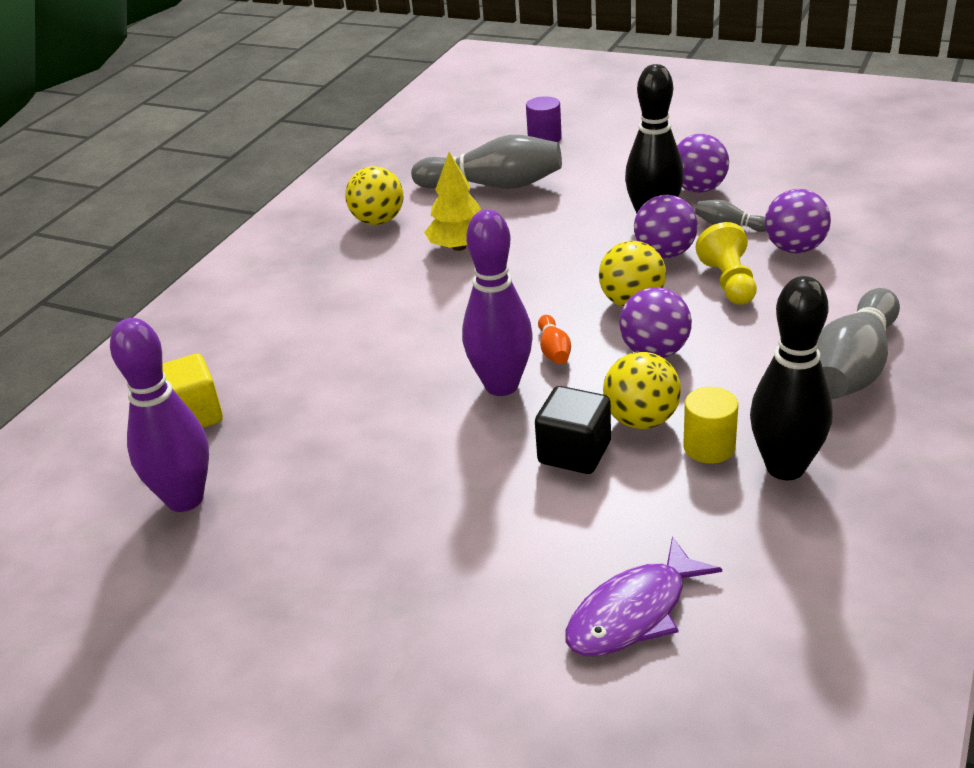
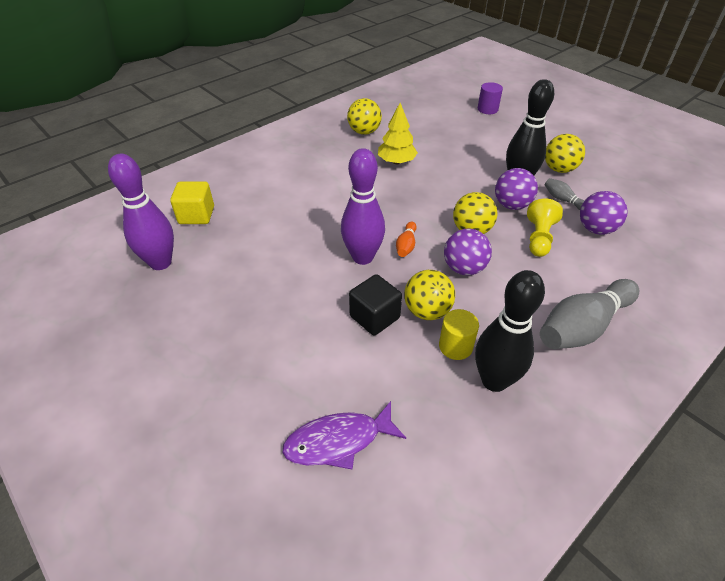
camera: 20 degrees right, 10 degrees up
(494, 185) = (440, 130): grey bowling pin -> none
(698, 189) = (559, 169): purple ball -> yellow ball

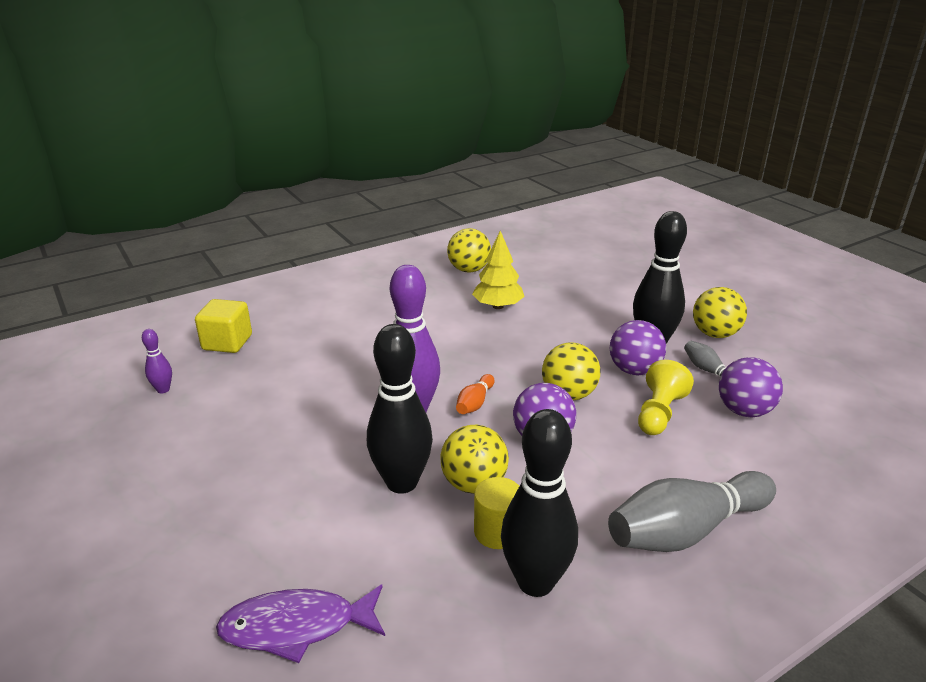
camera: 10 degrees right, 15 degrees down
(160, 263) = (163, 390): purple bowling pin -> purple bowling pin, size x0.46
(374, 317) = (402, 482): black cube -> black bowling pin
(487, 109) = (639, 257): purple cylinder -> none

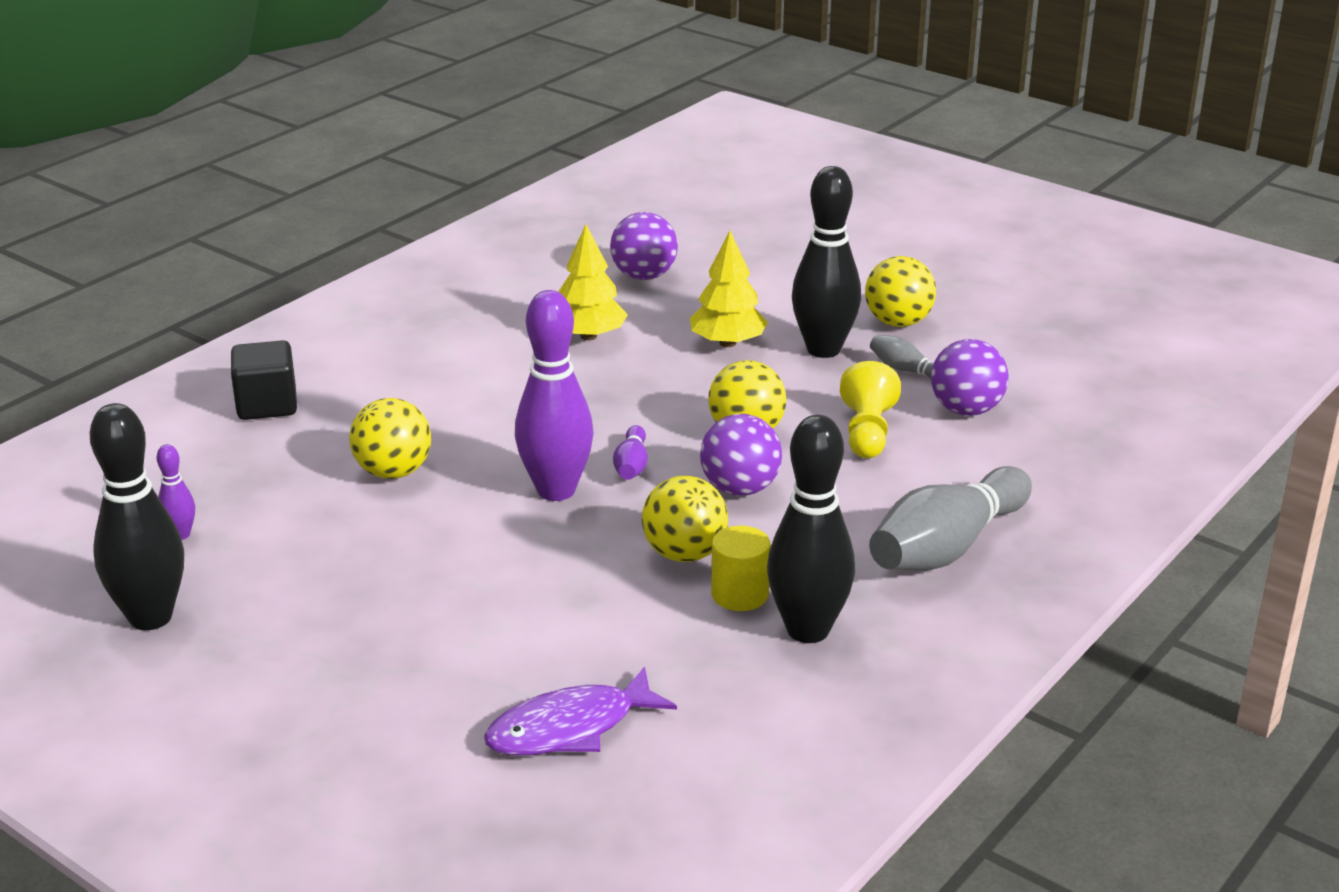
camera: 20 degrees left, 0 degrees up
(227, 342) = (221, 457): yellow cube -> none
(278, 314) = (267, 405): none -> black cube
(402, 482) = (595, 571): black bowling pin -> black bowling pin (150, 617)
(469, 270) = (514, 290): yellow ball -> yellow ball (393, 472)
(475, 403) = (631, 466): orange bowling pin -> purple bowling pin
(587, 327) = (727, 343): none -> yellow tree
(634, 370) = (814, 387): purple ball -> purple ball (644, 276)

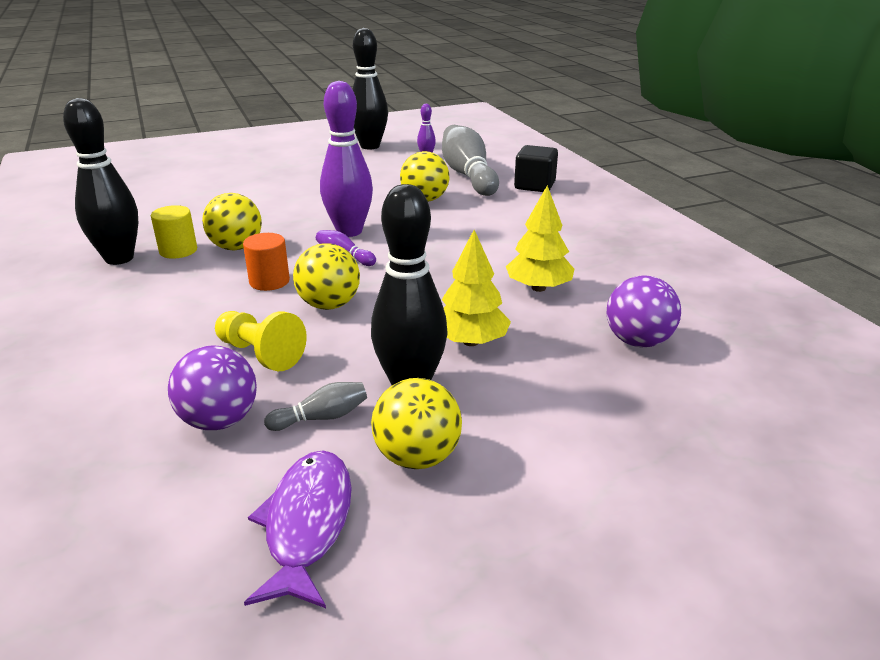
camera: 120 degrees right, 0 degrees up
(570, 728) = (167, 194): purple fish -> purple fish (307, 524)
(740, 489) = (269, 281): purple ball -> orange cylinder
(946, 547) = (94, 328): grey bowling pin -> grey bowling pin (468, 175)

